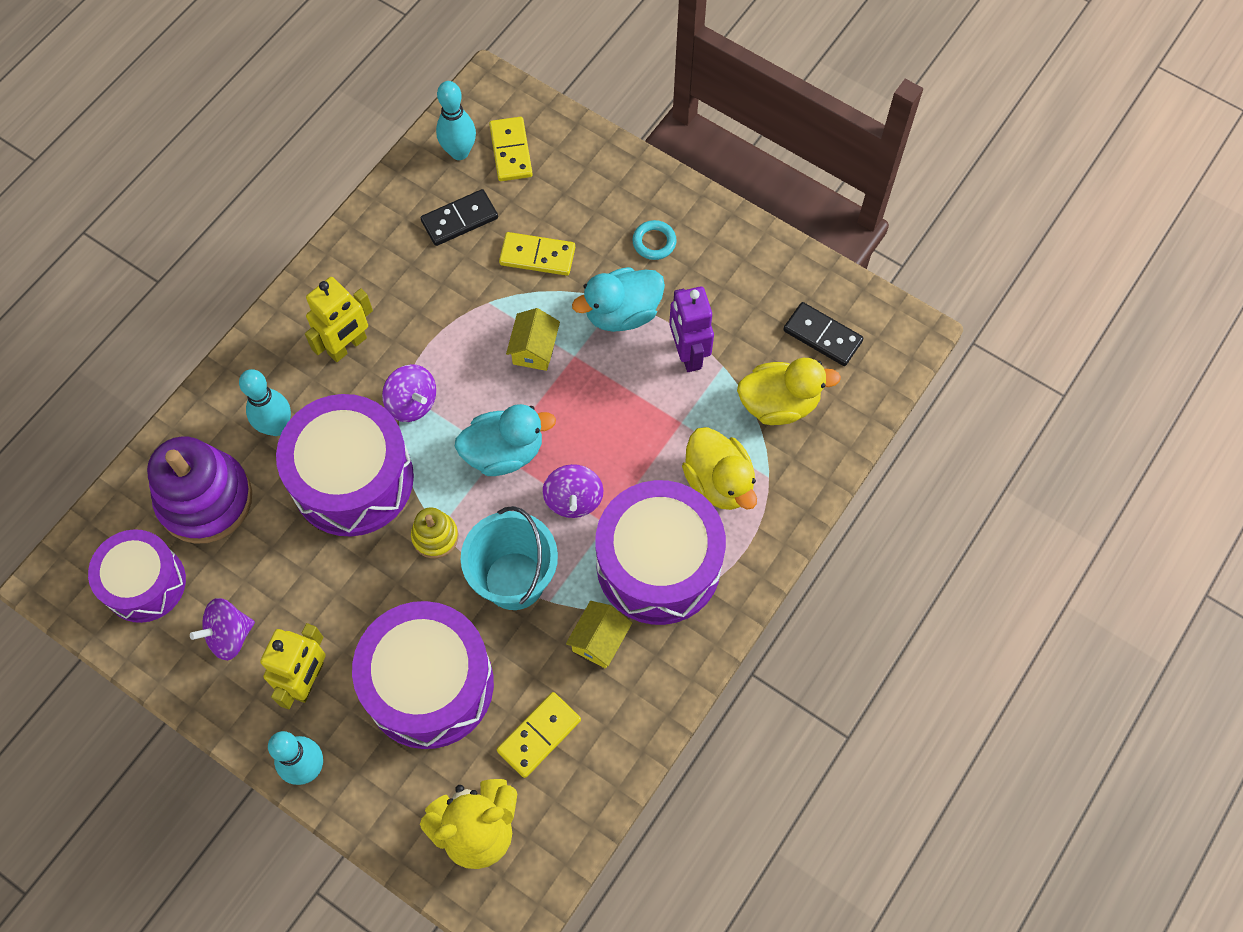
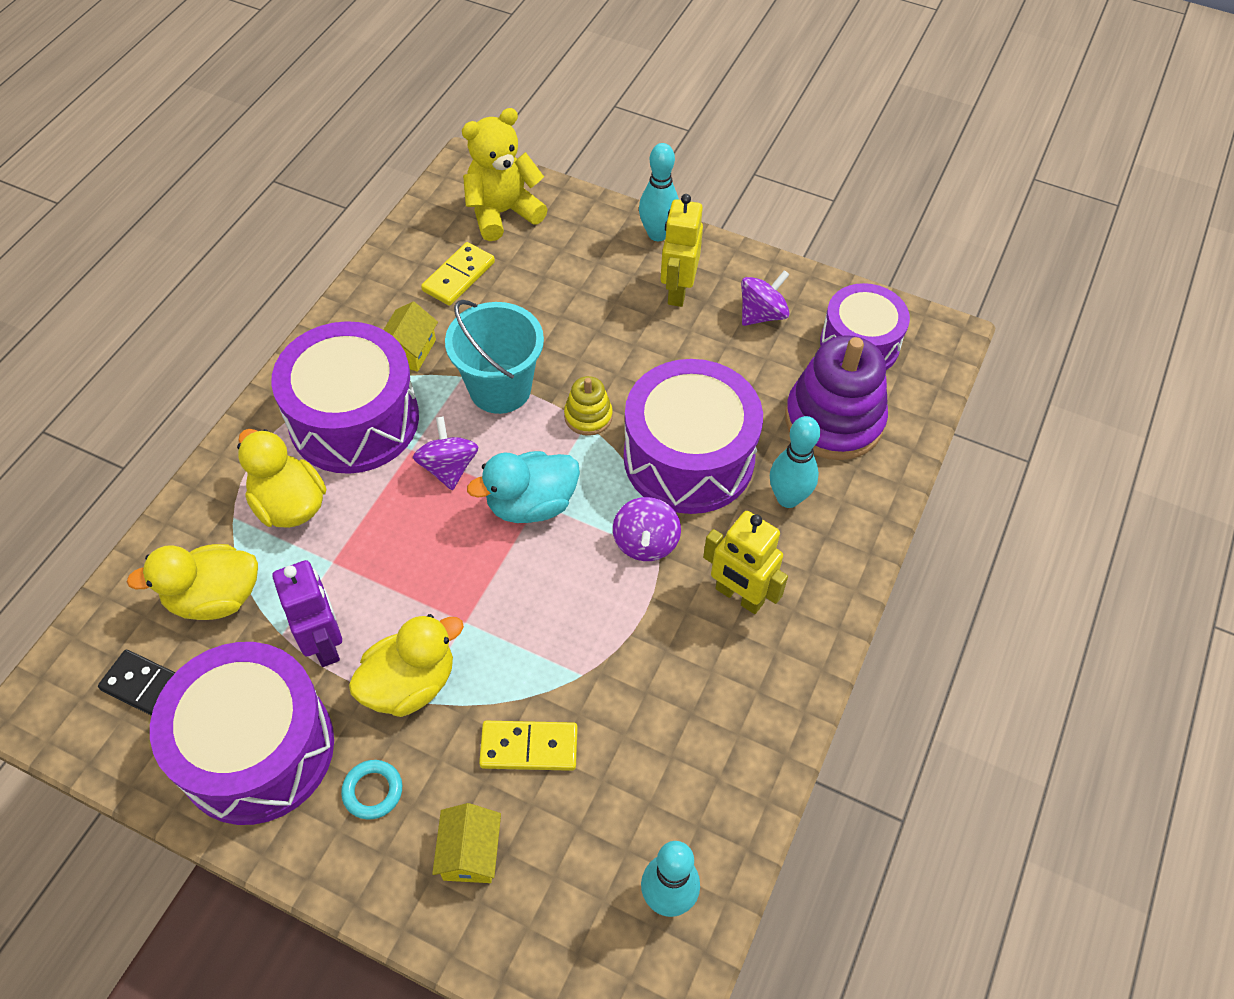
camera: 170 degrees right, 10 degrees down
(347, 346) = (739, 596): yellow robot -> yellow robot turned 90 degrees counterclockwise
(412, 403) = (645, 542): purple spinning top -> purple spinning top turned 120 degrees counterclockwise
(429, 684) = (566, 300): purple drum -> purple drum (257, 749)
(459, 219) = (643, 786): black domino -> none
(510, 151) = (593, 911): yellow domino -> none
(534, 349) = (514, 623): yellow house -> yellow house (470, 853)
(622, 313) = (410, 684): turquoise duck -> yellow duck

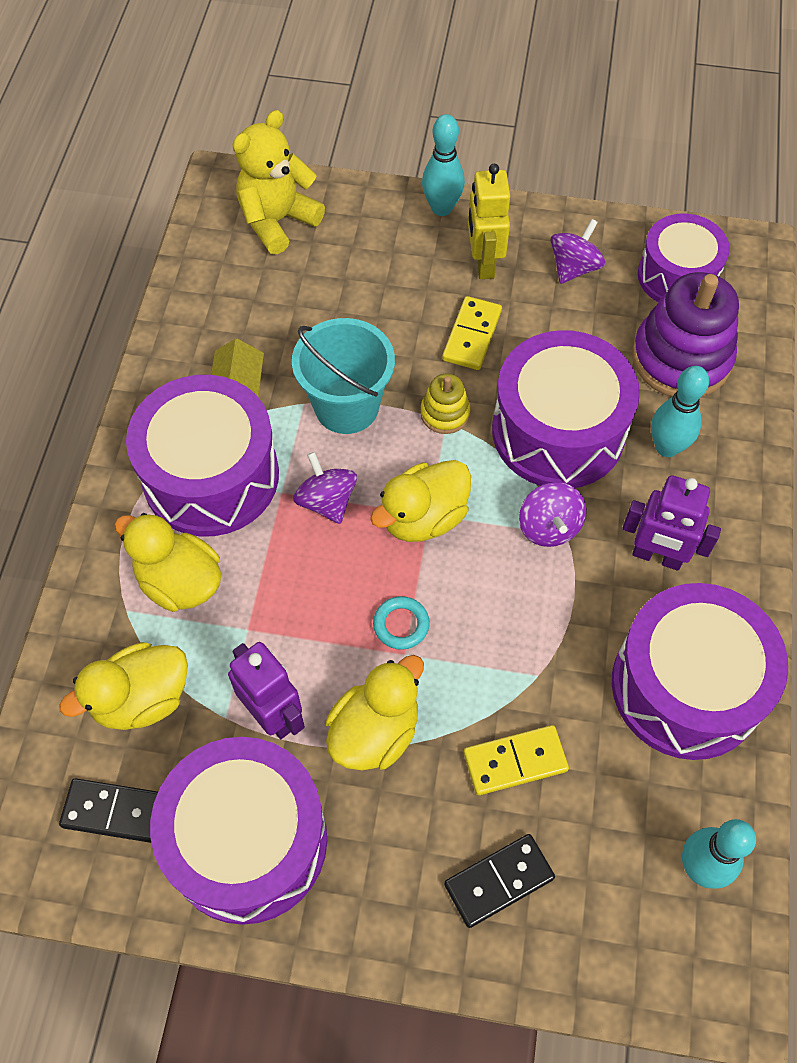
camera: 15 degrees left, 5 degrees up
(373, 791) = (380, 849): turquoise ring -> turquoise ring (401, 625)
(459, 276) = (259, 299): yellow domino -> yellow domino (472, 335)
(470, 853) = (499, 881): yellow house -> black domino
(531, 504) = (423, 517): turquoise duck -> yellow duck
(720, 724) = (686, 686): none -> purple drum
(739, 596) = (657, 556): yellow robot -> purple robot

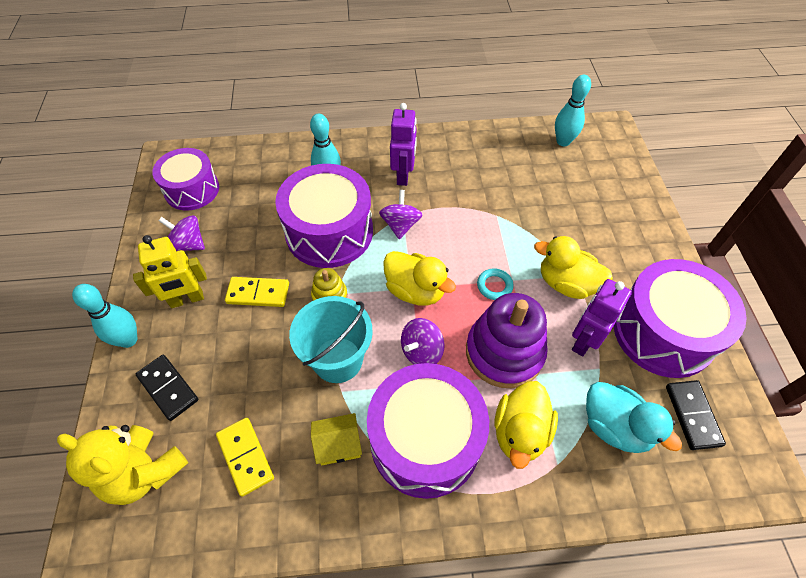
camera: 105 degrees left, 5 degrees down
(141, 699) = (614, 426): yellow duck -> turquoise duck
(499, 881) = (614, 212): black domino -> black domino (168, 388)
(515, 761) = (549, 216): yellow domino -> yellow domino (245, 457)
(549, 527) = (400, 225): purple spinning top -> purple spinning top turned 60 degrees counterclockwise
(681, 358) = (260, 180): purple stacking toy -> purple stacking toy (504, 352)
(686, 686) = (475, 155): purple drum -> none

